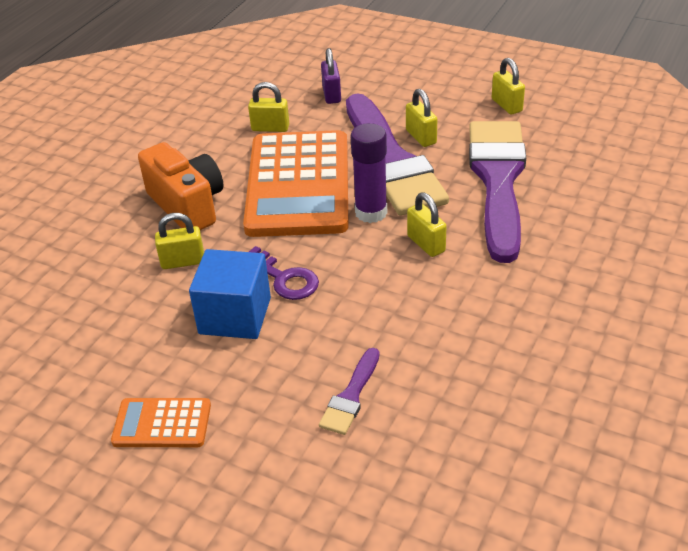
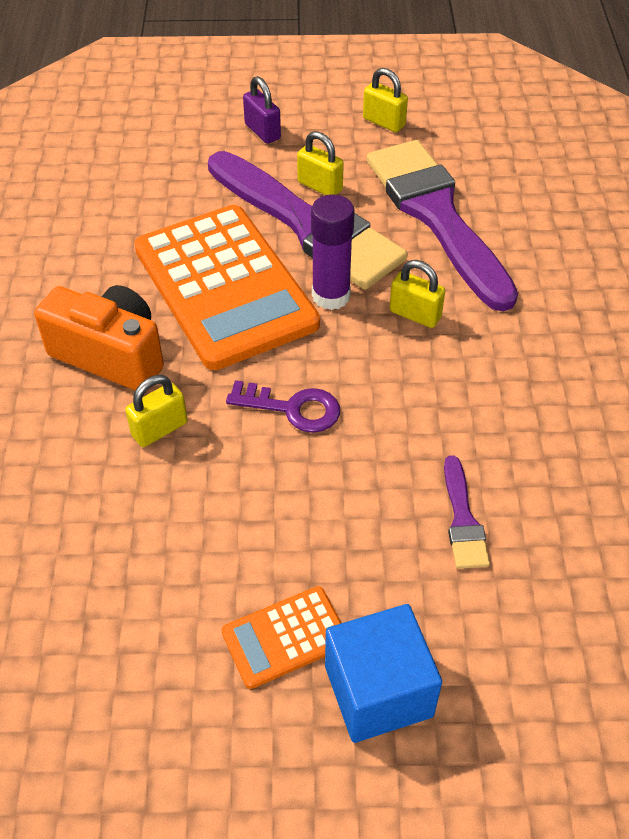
camera: 30 degrees left, 10 degrees up
(235, 316) = (271, 474): blue cube -> blue cube (378, 691)
(270, 128) = (138, 223): yellow padlock -> none
(331, 95) = (181, 160): purple padlock -> purple padlock (262, 131)

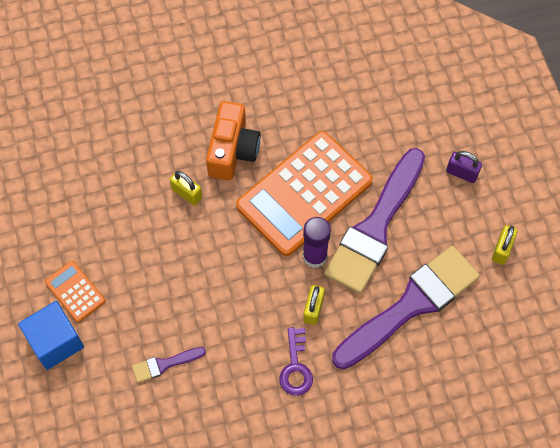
camera: 75 degrees right, 15 degrees up
(262, 131) = (461, 173): purple padlock -> purple padlock turned 75 degrees clockwise
(293, 408) = (219, 258): purple key -> purple key (295, 367)
(320, 186) = (416, 224): yellow padlock -> none

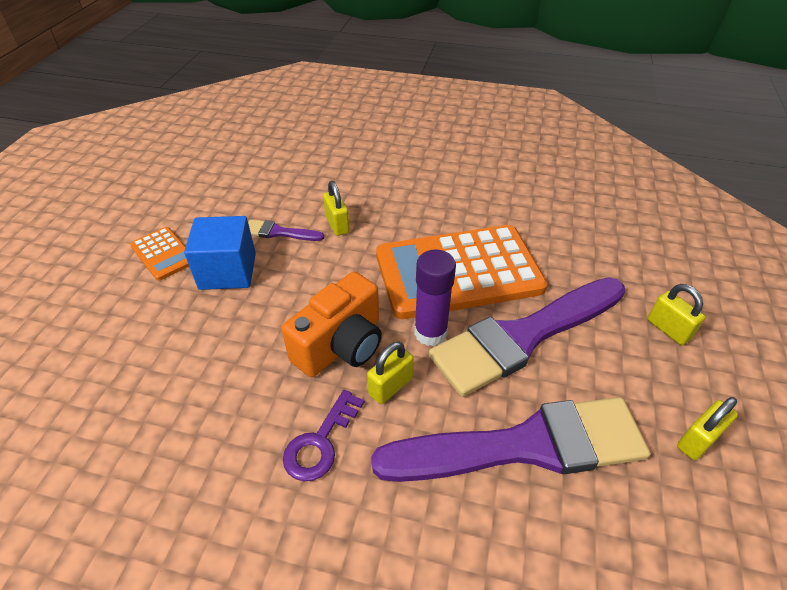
camera: 30 degrees right, 20 degrees down
(55, 341) = (102, 285): blue cube -> blue cube (228, 271)
(75, 291) = (163, 254): orange calculator -> orange calculator turned 150 degrees clockwise
(165, 364) = (178, 358): purple brush -> purple brush (279, 232)
(233, 151) = (408, 211): orange camera -> orange camera (341, 345)
(461, 173) = (668, 329): purple padlock -> yellow padlock

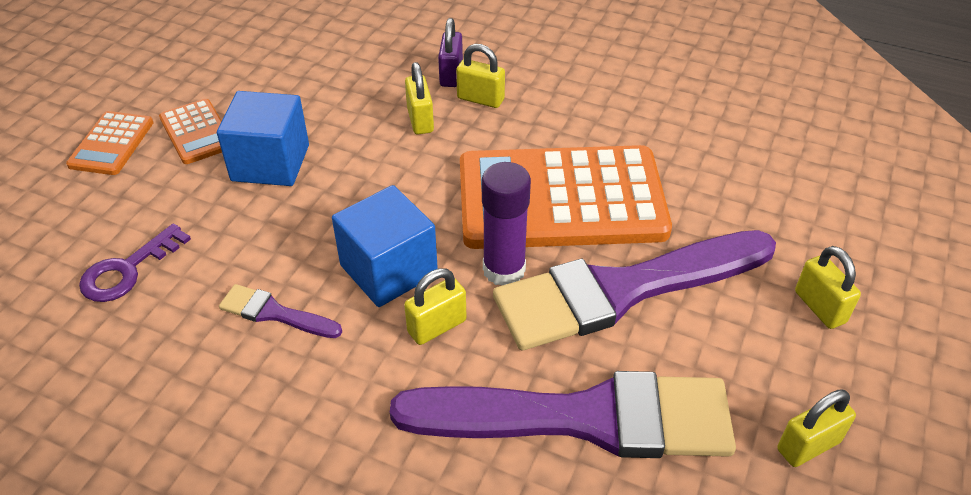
camera: 10 degrees right, 0 degrees up
(94, 271) = (111, 144): none -> orange calculator
(279, 232) = (344, 122): purple brush -> purple brush (275, 313)
(320, 442) = (336, 377): purple key -> purple key (127, 270)
(341, 345) = (388, 270): orange camera -> blue cube
(352, 188) = (451, 75): none -> purple padlock
(378, 204) = (480, 99): none -> yellow padlock

